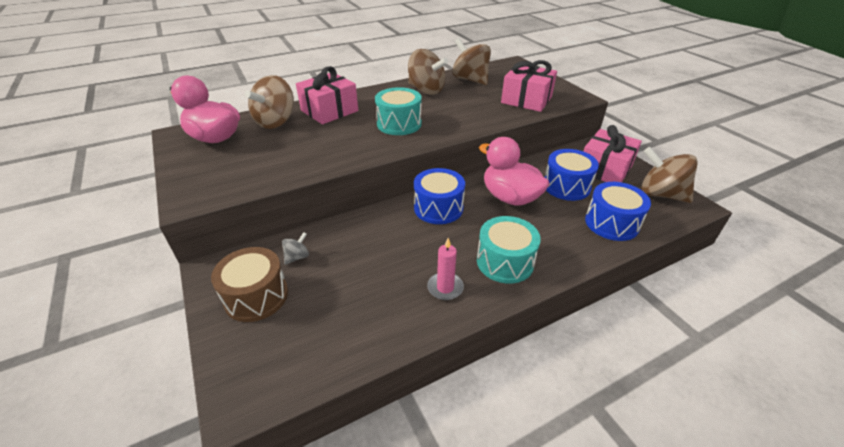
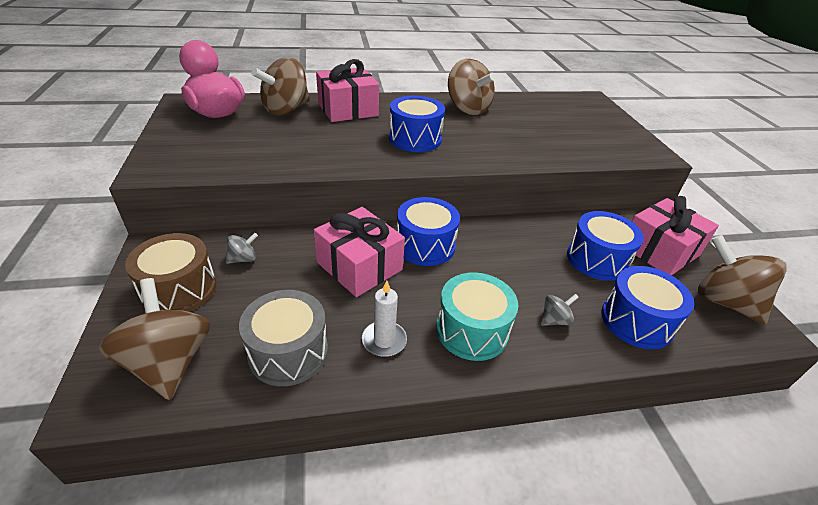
camera: 15 degrees right, 0 degrees up
(377, 318) = (288, 352): none -> grey drum
(399, 124) = (415, 139): turquoise drum -> blue drum
(445, 287) = (384, 340): pink candle -> white candle
(470, 80) = (526, 107): brown spinning top -> brown spinning top (169, 362)
(510, 197) = (517, 255): pink duck -> none
(526, 100) = (583, 143): pink gift -> pink gift (359, 266)
(558, 238) = (554, 320): none -> grey spinning top

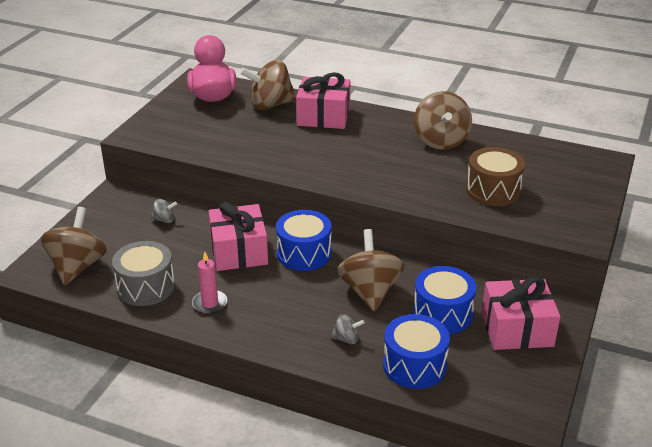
camera: 35 degrees right, 5 degrees down
(179, 289) = (111, 226): brown drum -> brown drum (493, 190)
(384, 340) = (210, 303): white candle -> pink candle
(415, 139) = (353, 159): blue drum -> none
(472, 330) = (276, 321): turquoise drum -> none
(724, 301) = (519, 385): brown spinning top -> brown spinning top (370, 291)

